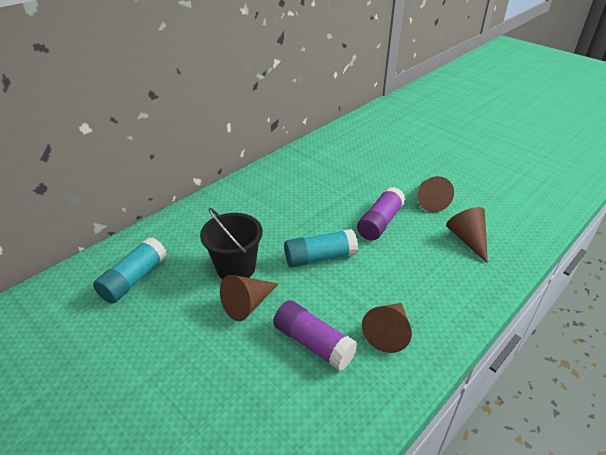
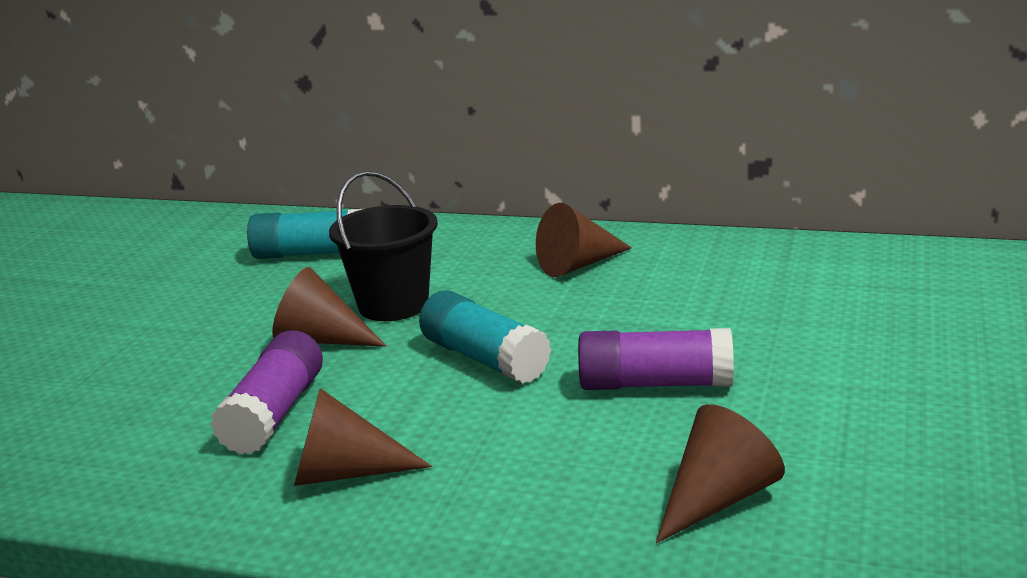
camera: 65 degrees right, 15 degrees down
(429, 201) = (810, 418): brown cone -> brown cone (578, 265)

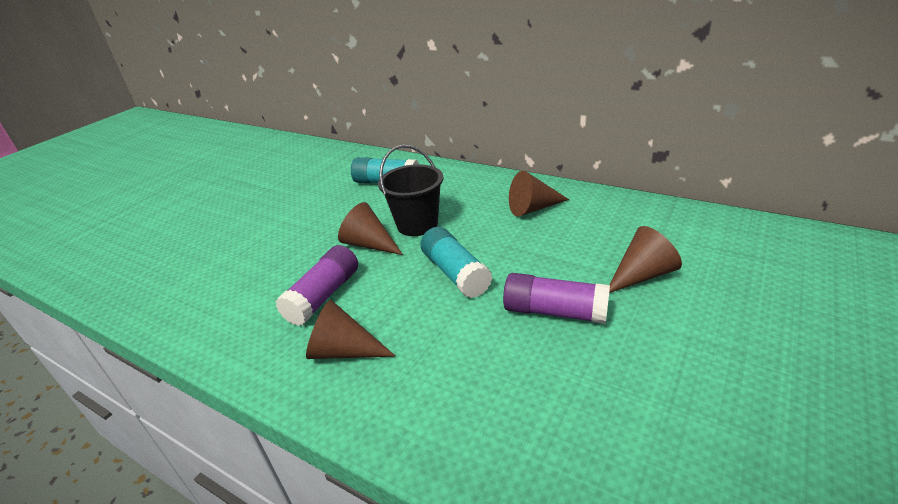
camera: 15 degrees right, 10 degrees up
(717, 499) = (571, 425): brown cone -> brown cone (641, 275)

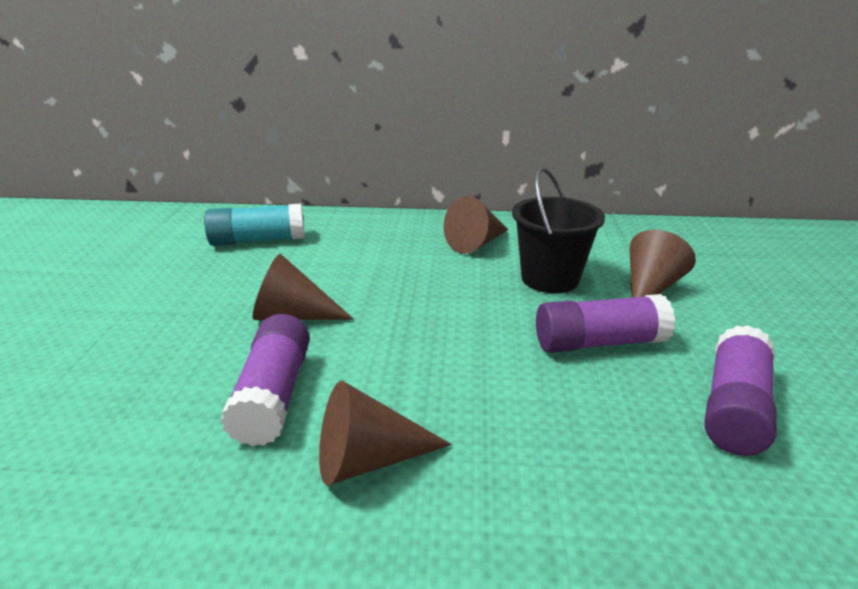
camera: 30 degrees left, 5 degrees down
(417, 224) = (344, 281): black bucket -> black bucket (550, 279)
(455, 273) = (444, 327): turquoise glue stick -> none
(613, 390) = (734, 407): none -> purple glue stick

